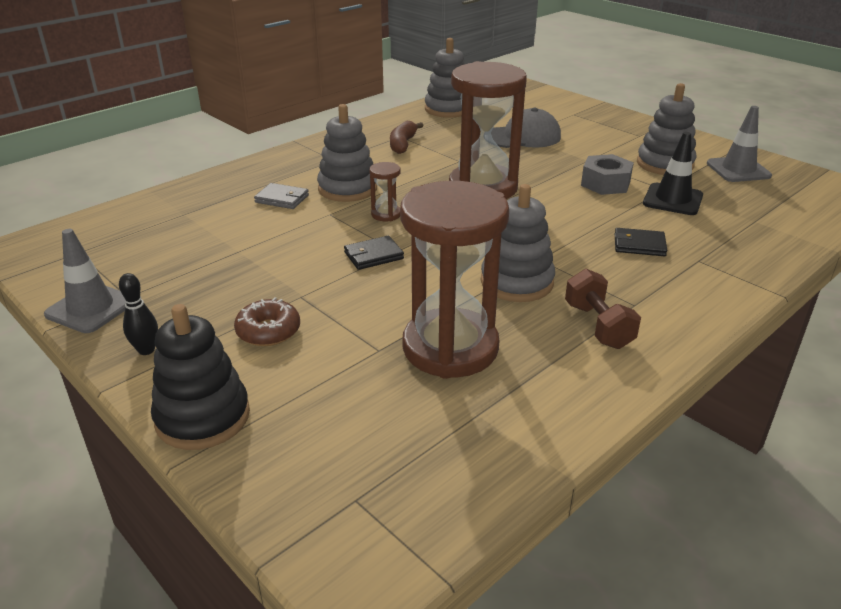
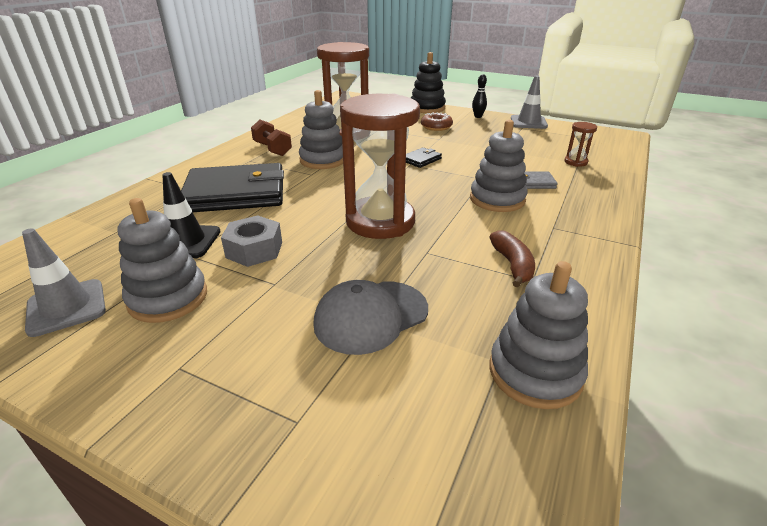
camera: 160 degrees right, 0 degrees up
(386, 214) = (441, 184): brown hourglass -> brown hourglass (575, 162)
(639, 245) = (236, 193): black wallet -> black wallet, size x2.42

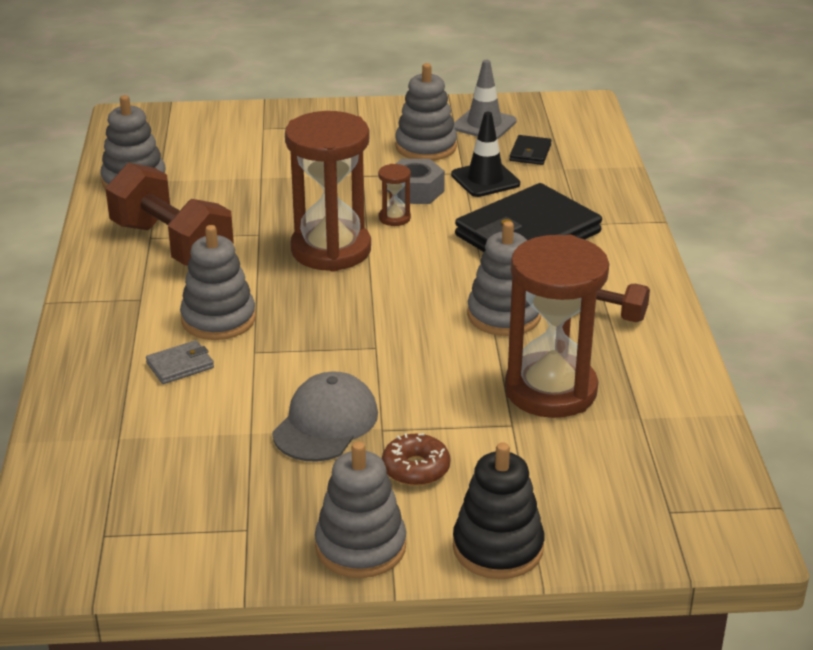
camera: 150 degrees right, 0 degrees up
(371, 316) = (266, 178): grey cap -> grey cap (326, 423)
(421, 160) = (367, 362): black wallet -> black wallet (530, 153)
(478, 116) = (360, 547): black bowling pin -> grey stacking toy
(512, 265) = (172, 245): brown banana -> brown dumbbell
(528, 122) = (240, 559): grey traffic cone -> none
(575, 162) = (123, 437): brown hourglass -> brown hourglass (394, 218)

